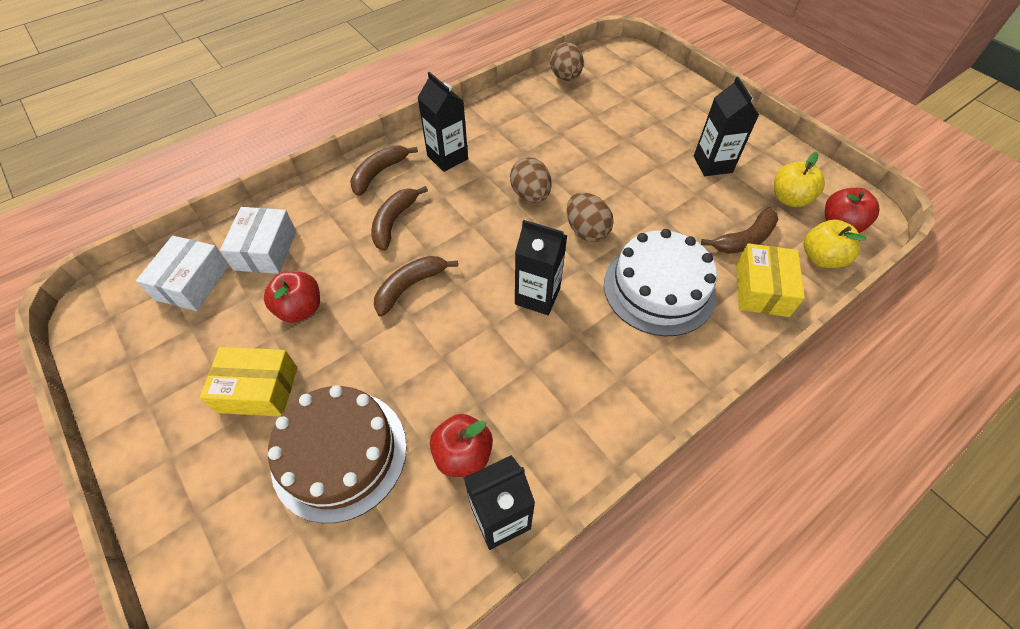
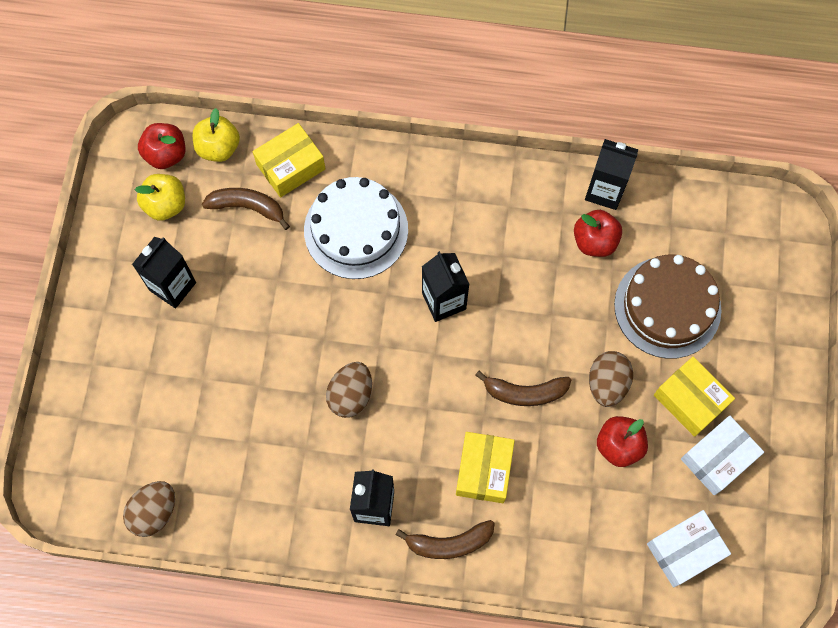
camera: 135 degrees left, 15 degrees up
(265, 250) = (607, 535): white box -> white box (718, 458)
(394, 222) = (484, 470): brown banana -> yellow box
(586, 231) = (348, 320): brown egg -> brown egg (607, 384)

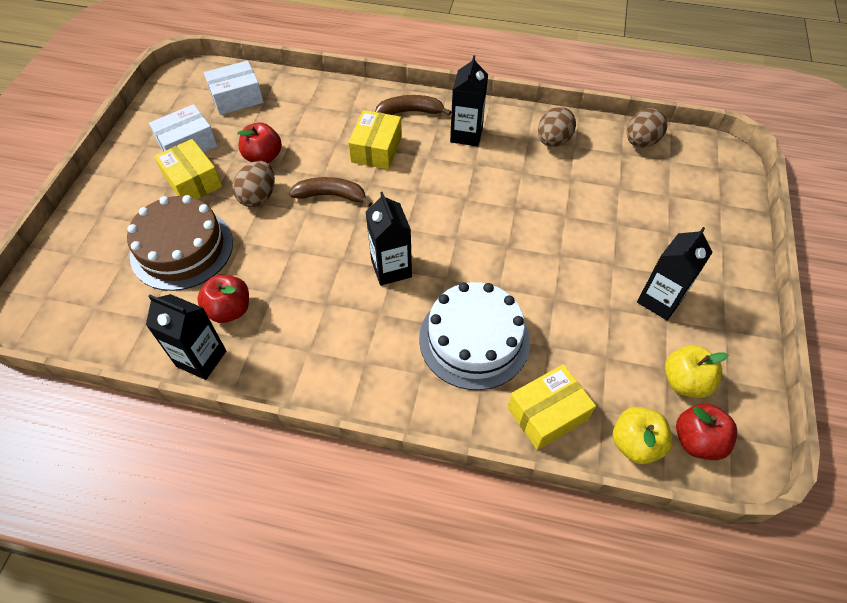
camera: 175 degrees left, 15 degrees down
(247, 207) = (592, 372): brown banana -> none
(351, 395) = (483, 204): brown egg -> brown egg (553, 141)

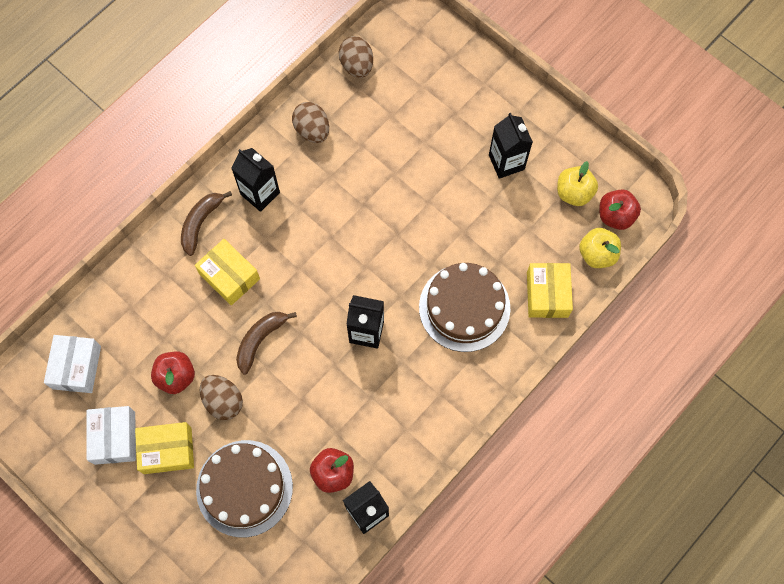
camera: 60 degrees left, 15 degrees up
(474, 339) = (464, 307): white cake -> brown cake

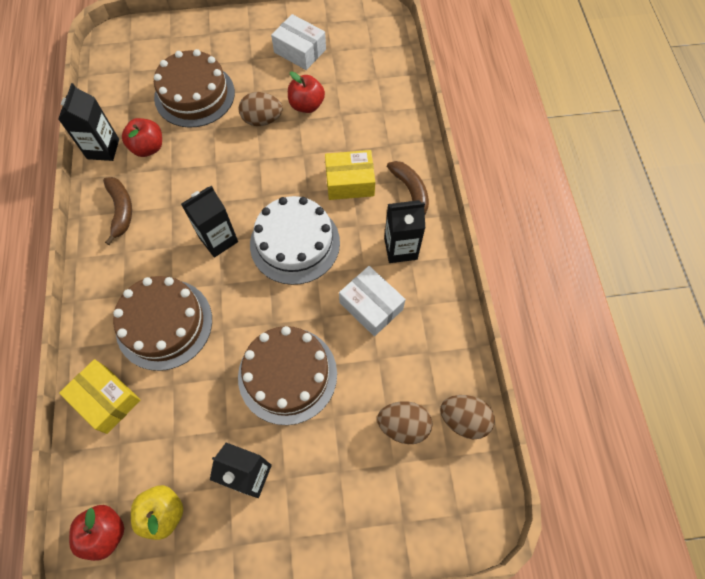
camera: 130 degrees right, 5 degrees down
(76, 367) = (368, 58): white box -> white box (371, 306)
(167, 450) = (262, 71): yellow box -> none
(260, 340) = (282, 168): brown banana -> brown banana (121, 210)
(312, 130) = (426, 329): brown egg -> brown egg (403, 425)
(320, 272) = (295, 243): none -> white cake
(424, 193) = (287, 375): none -> brown cake
(597, 254) = (92, 478): yellow apple -> none

